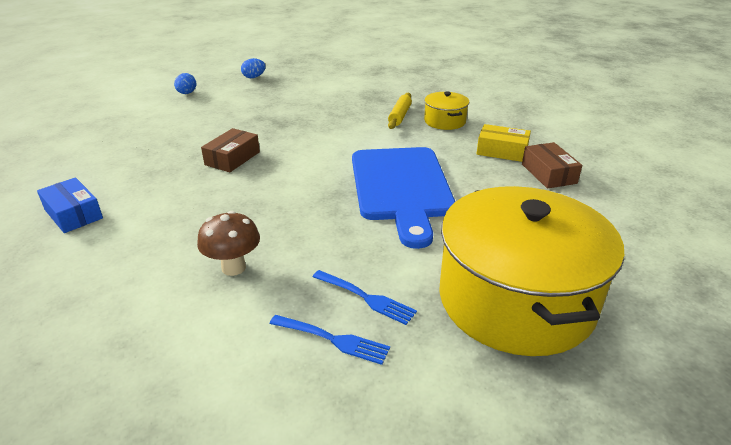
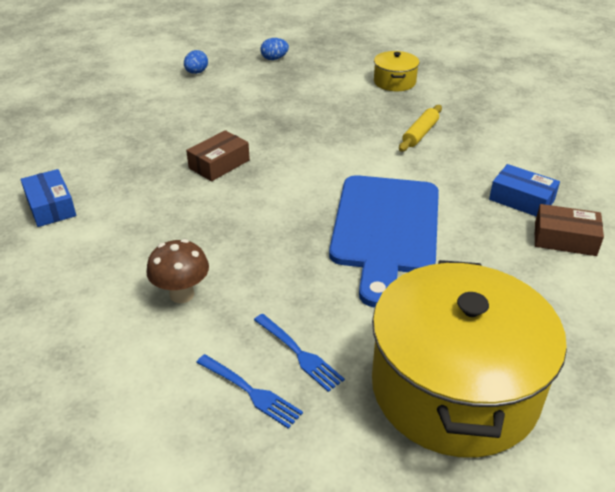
camera: 15 degrees right, 5 degrees up
(445, 121) = (470, 148): yellow pot -> yellow pot (394, 82)
(502, 151) = (521, 200): yellow box -> blue box
(548, 173) = (565, 239): brown box -> brown box turned 75 degrees counterclockwise

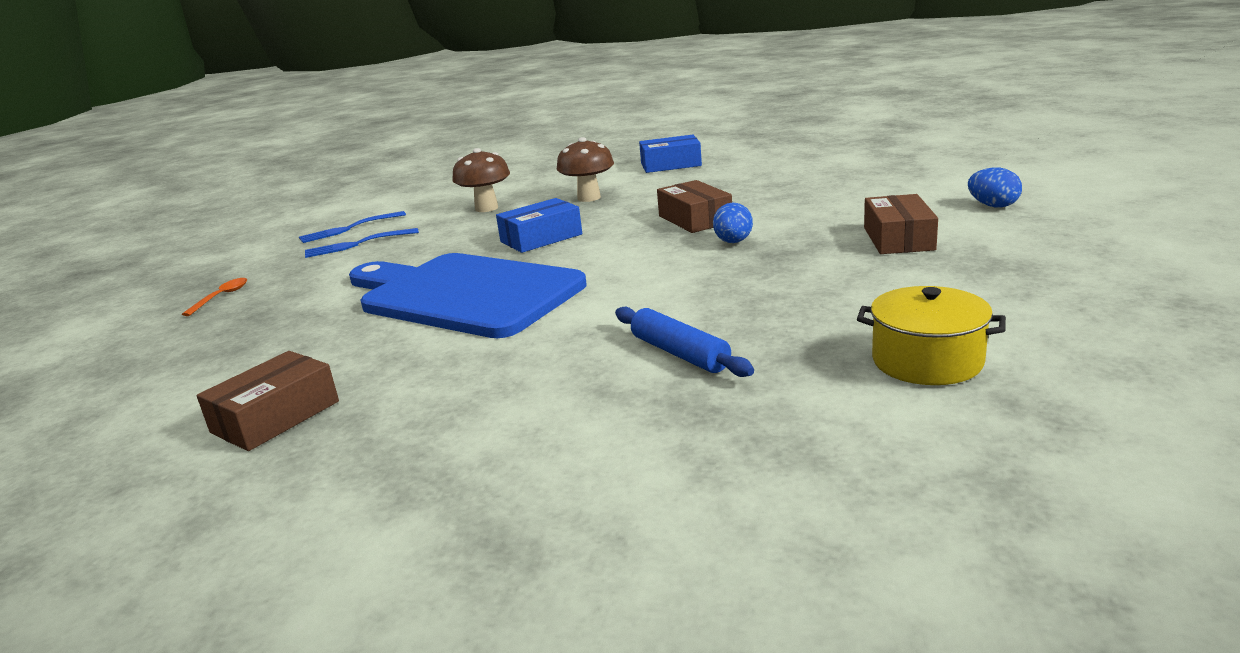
camera: 115 degrees right, 15 degrees down
(156, 231) = (589, 198): none -> brown mushroom
(253, 94) = (898, 239): none -> brown box
(274, 59) = (1061, 257): blue egg -> blue egg (733, 242)
(420, 134) = (679, 353): yellow rolling pin -> blue rolling pin
(455, 388) = (221, 297): yellow pot -> orange spoon
(521, 200) = (400, 406): blue box -> blue box (541, 238)

